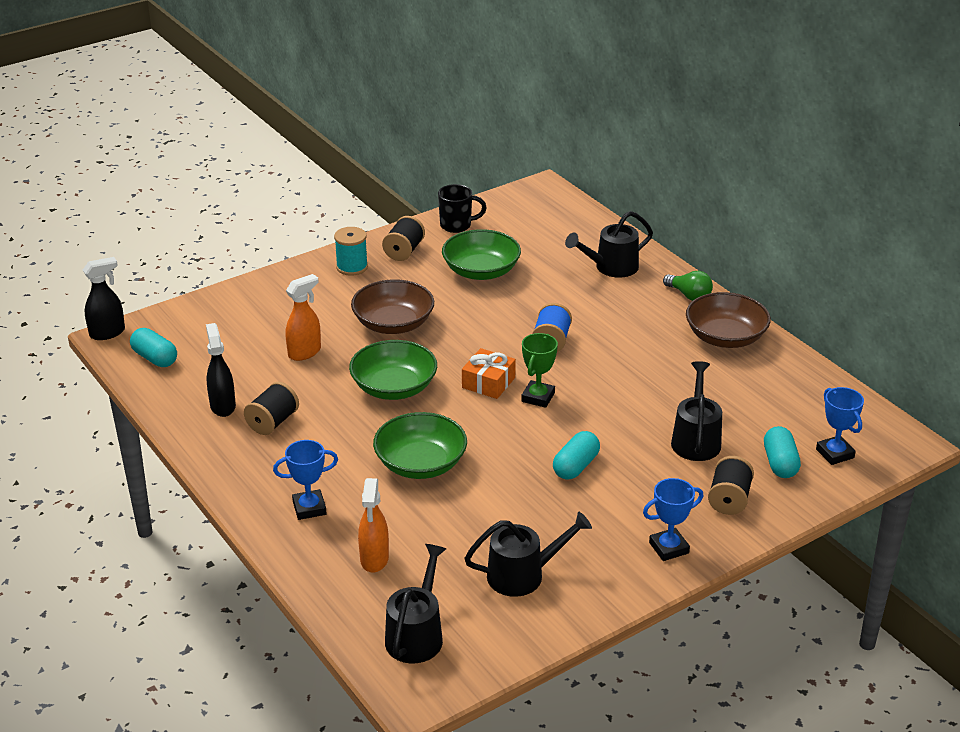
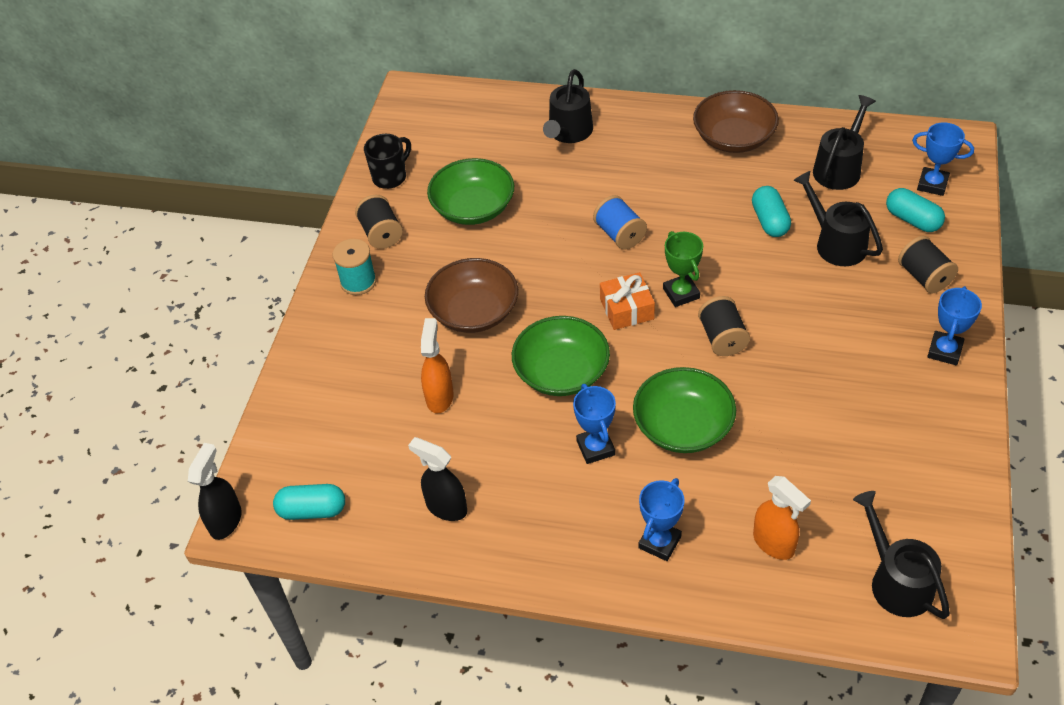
camera: 40 degrees left, 15 degrees up
(273, 422) = (512, 487): black spool -> black spool (722, 338)
(350, 437) = (595, 448): none -> blue trophy
(523, 575) = (890, 460): black watering can -> black watering can (839, 168)
(576, 466) = (792, 333): turquoise capsule -> turquoise capsule (770, 221)
(689, 295) = (659, 118): green light bulb -> none

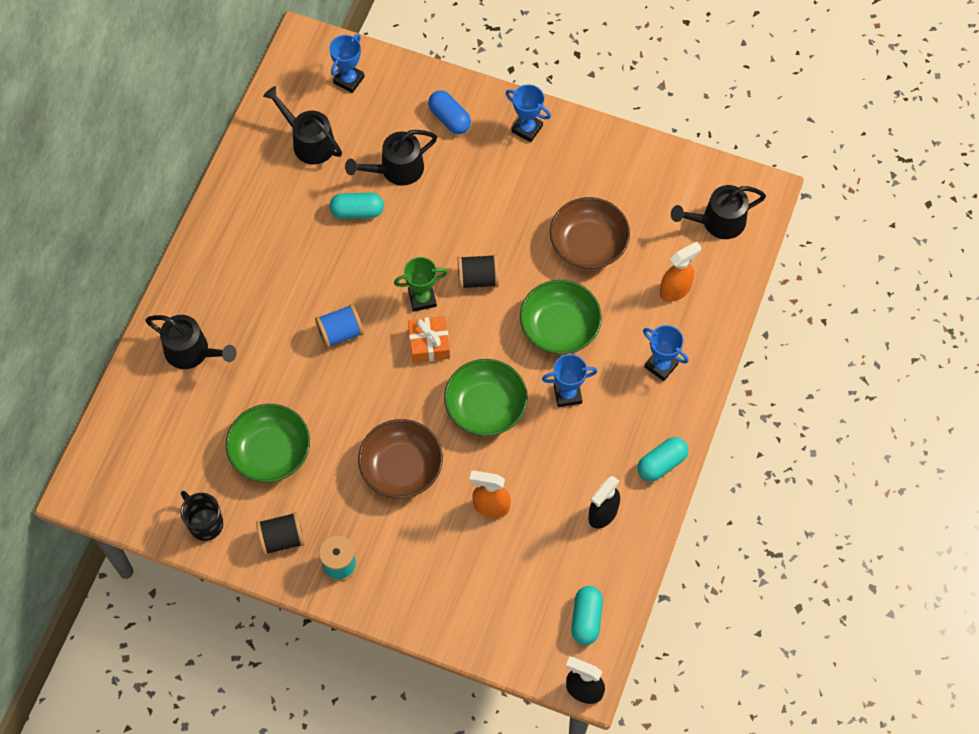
camera: 85 degrees left, 15 degrees up
(733, 138) = (244, 214): brown bowl -> brown bowl (588, 244)
(912, 220) = (385, 107): turquoise capsule -> turquoise capsule (661, 464)
(924, 277) = (449, 118): black spool -> blue capsule

